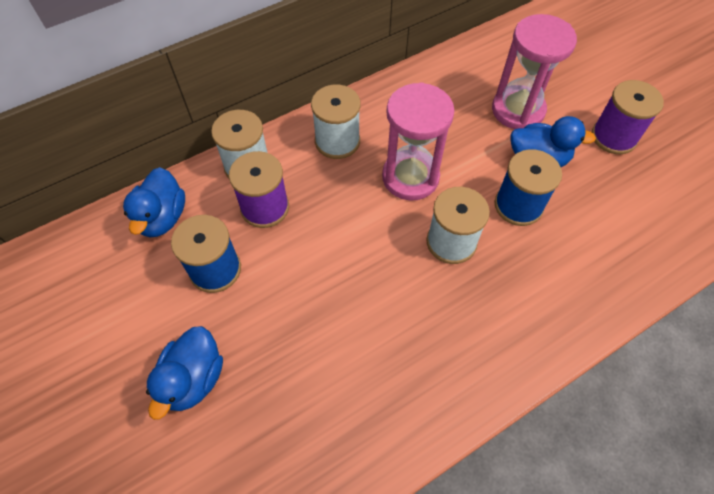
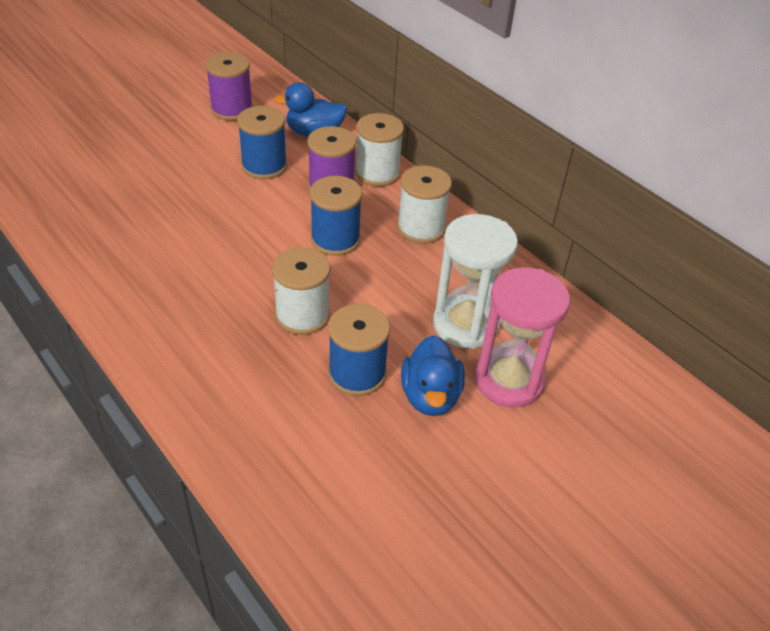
camera: 80 degrees right, 15 degrees down
(193, 379) = (166, 166): blue duck -> none
(348, 209) = (335, 239): none -> blue spool
(410, 177) = (383, 283): pink hourglass -> none
(460, 127) = (465, 324): none -> white hourglass
(614, 137) = (489, 485): purple spool -> purple spool (232, 109)

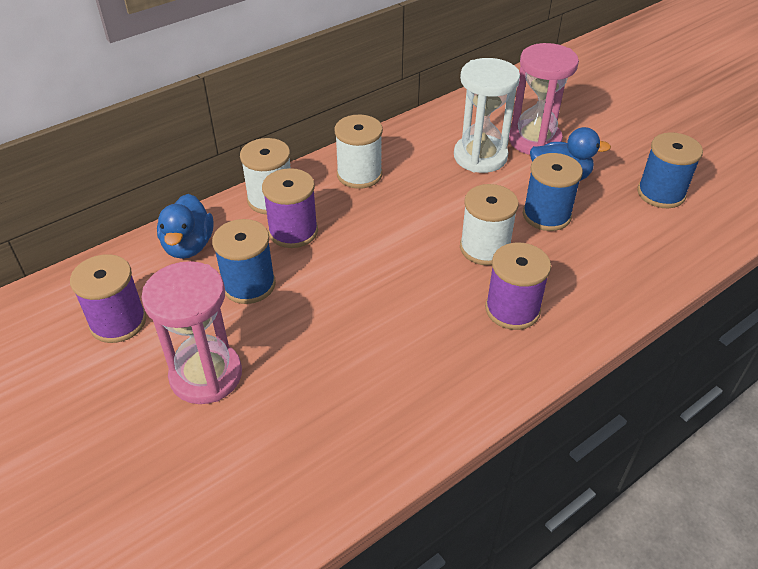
camera: 85 degrees left, 0 degrees up
(170, 151) = (206, 375): none -> pink hourglass
(210, 328) = (512, 309): none -> purple spool
(335, 239) = (377, 228): blue spool -> blue spool (661, 193)

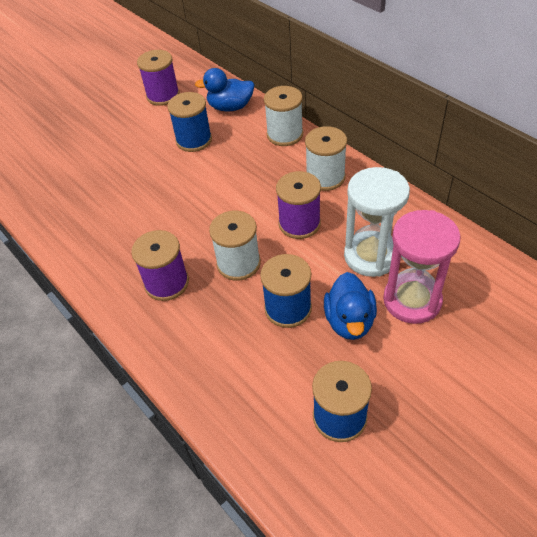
camera: 90 degrees right, 5 degrees up
(206, 375) = (119, 137): pink hourglass -> none
(293, 231) = (249, 151): purple spool -> purple spool (299, 223)

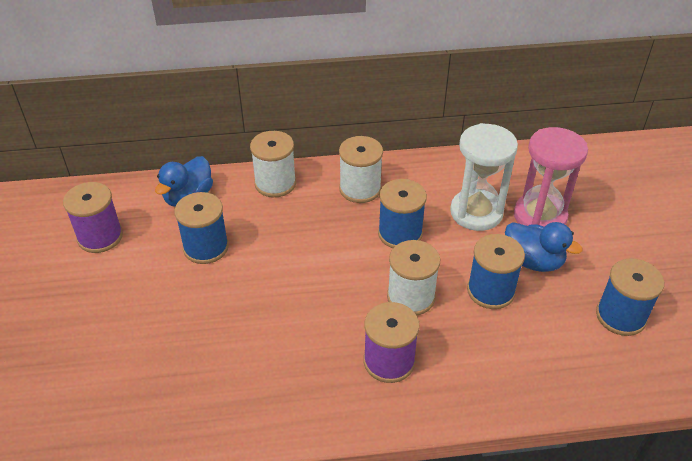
camera: 60 degrees left, 5 degrees down
(299, 223) = (400, 233): purple spool -> blue spool

